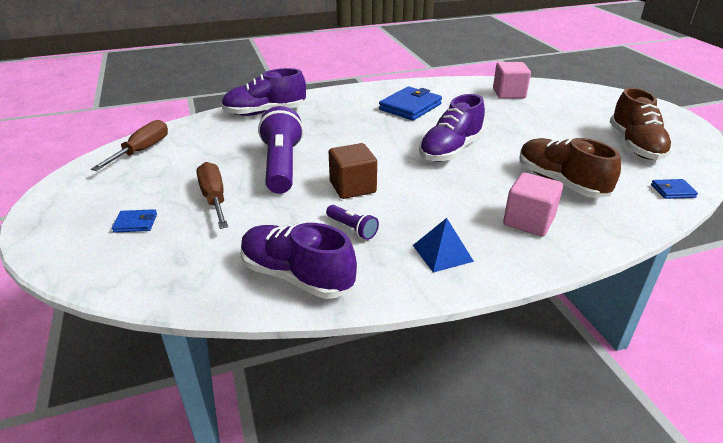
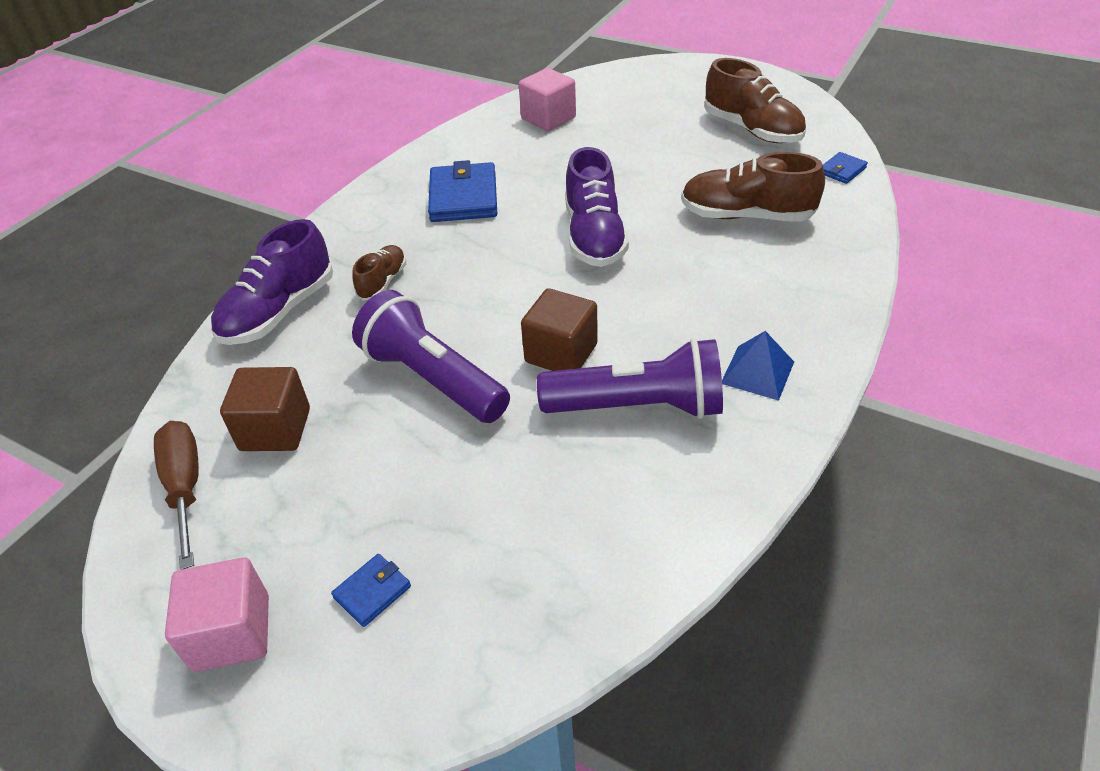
camera: 40 degrees left, 10 degrees up
(198, 150) = (275, 429): none -> brown cube
(214, 198) = (420, 482): brown screwdriver -> none
(297, 276) = (668, 504): purple shoe -> none
(321, 121) = (382, 282): none -> brown shoe
(352, 229) = (638, 406): purple flashlight -> purple flashlight, size x2.17
(528, 221) = (778, 282): pink cube -> pink cube (232, 633)

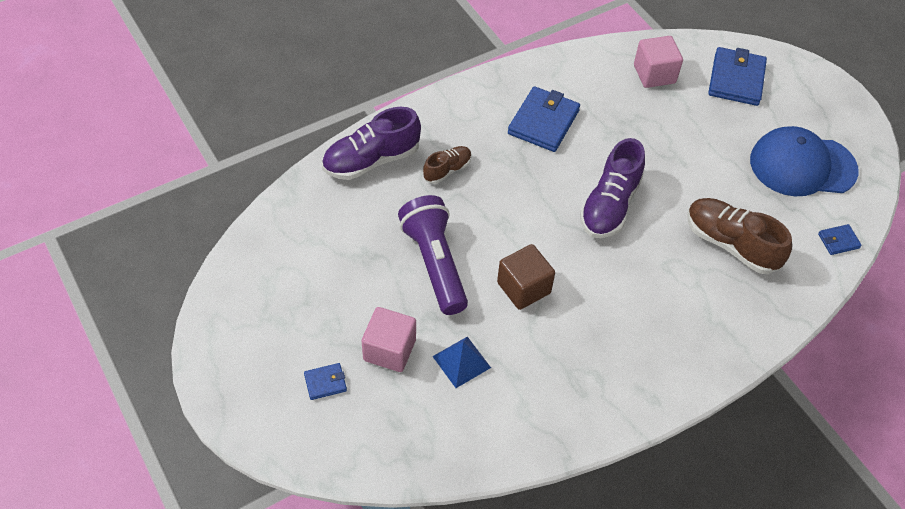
camera: 25 degrees right, 10 degrees up
(185, 487) = (261, 261): brown screwdriver -> none
(232, 633) = (246, 364): pink cube -> pink cube (389, 350)
(275, 429) = (327, 249): brown cube -> none
(631, 94) = (736, 79): none -> blue wallet
(638, 406) = (544, 352): purple flashlight -> none
(752, 130) = (802, 165): brown shoe -> blue cap
(757, 372) = (636, 370): blue pyramid -> blue pyramid (461, 361)

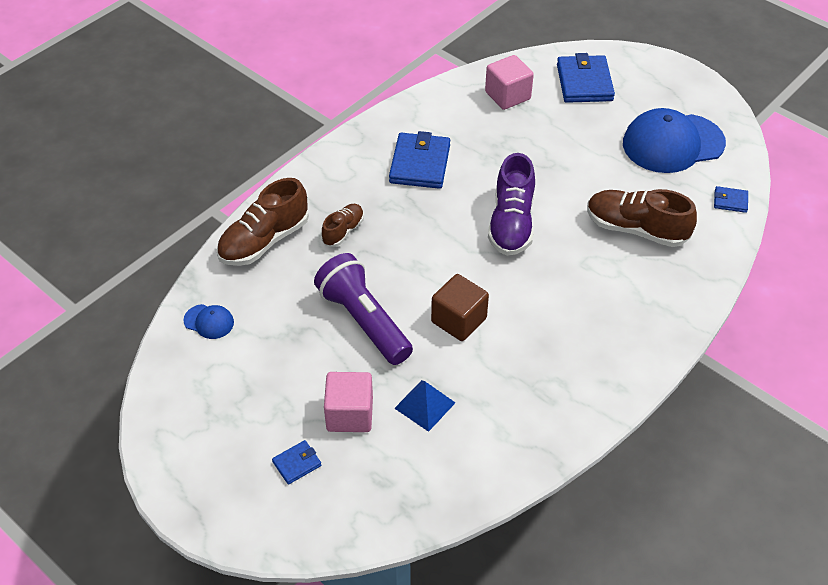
camera: 15 degrees left, 5 degrees down
(295, 224) = (209, 321): none -> blue cap
(371, 160) = (264, 241): purple shoe -> brown shoe
(838, 241) = (730, 201): blue wallet -> blue wallet turned 45 degrees clockwise

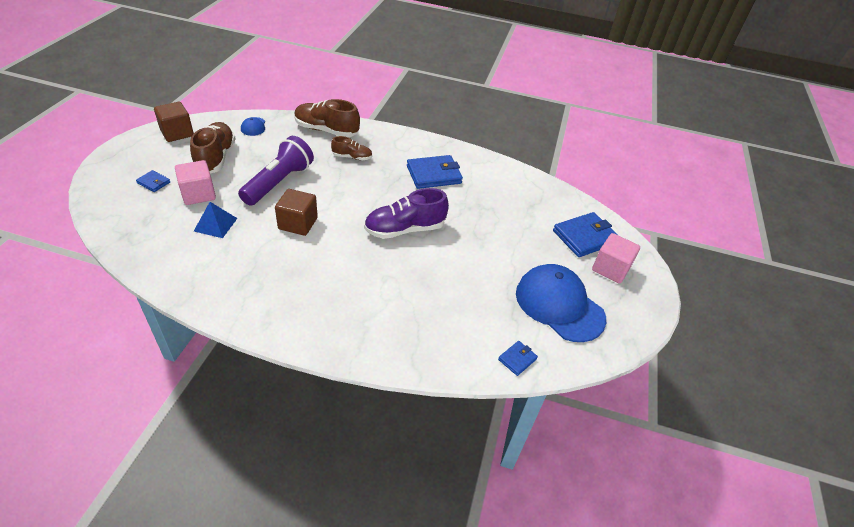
camera: 60 degrees right, 5 degrees down
(176, 419) = (177, 133): none -> brown cube
(507, 95) = (534, 200): pink cube -> pink cube (610, 269)
(636, 229) = (442, 300): brown shoe -> brown shoe (215, 158)
(730, 201) = (517, 359): blue wallet -> blue wallet turned 60 degrees clockwise

